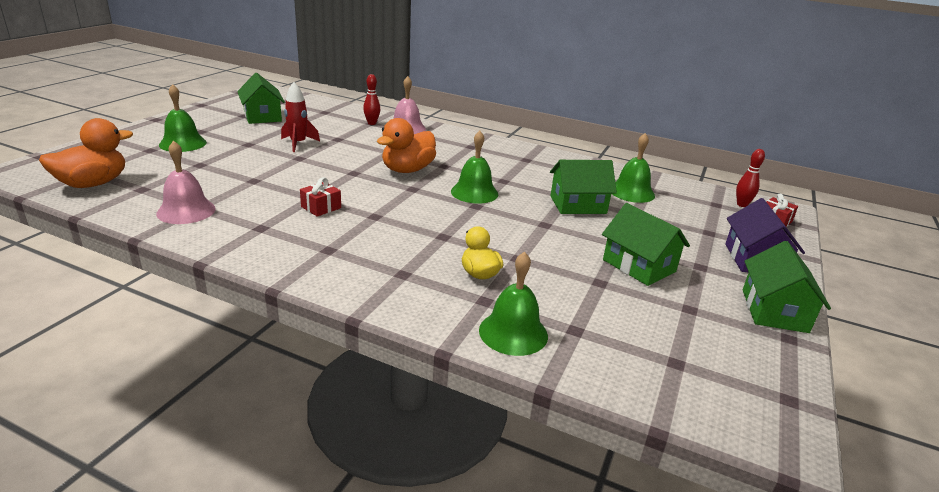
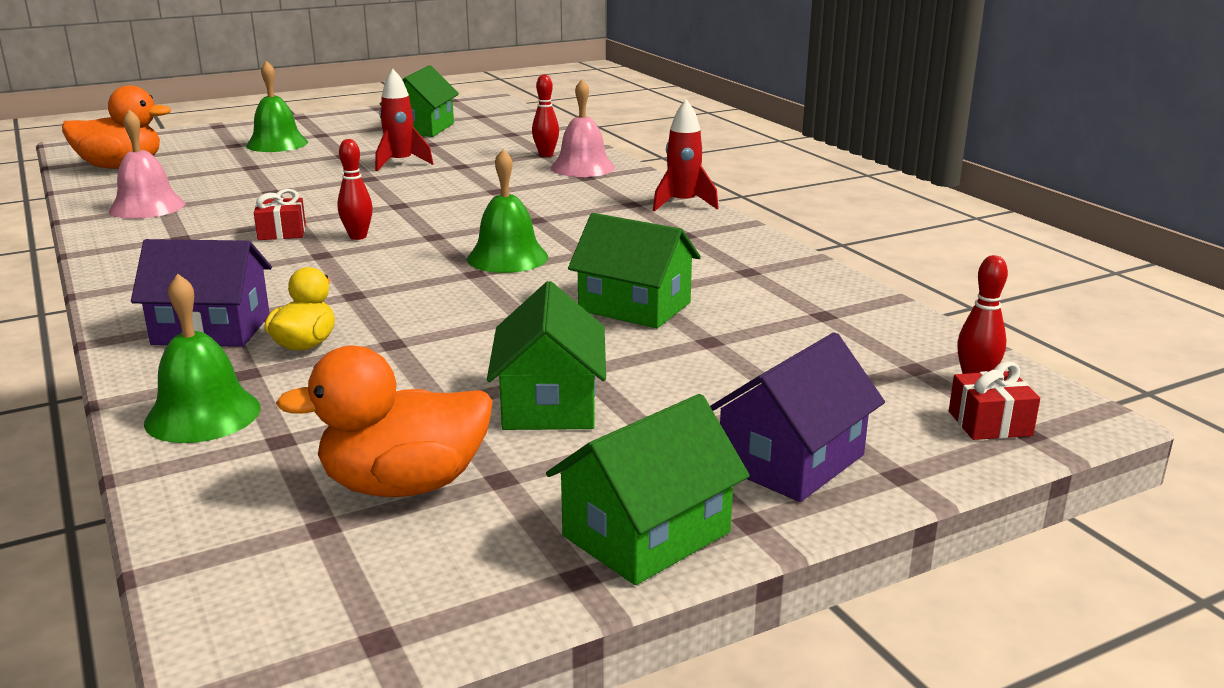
camera: 40 degrees right, 5 degrees down
(372, 199) = (358, 237): none -> red bowling pin
(407, 170) = (474, 214): orange duck -> orange duck (404, 485)
(412, 282) = (211, 329): none -> purple house
(494, 142) = (683, 204): none -> red rocket
(631, 192) = (775, 312): green bell -> none

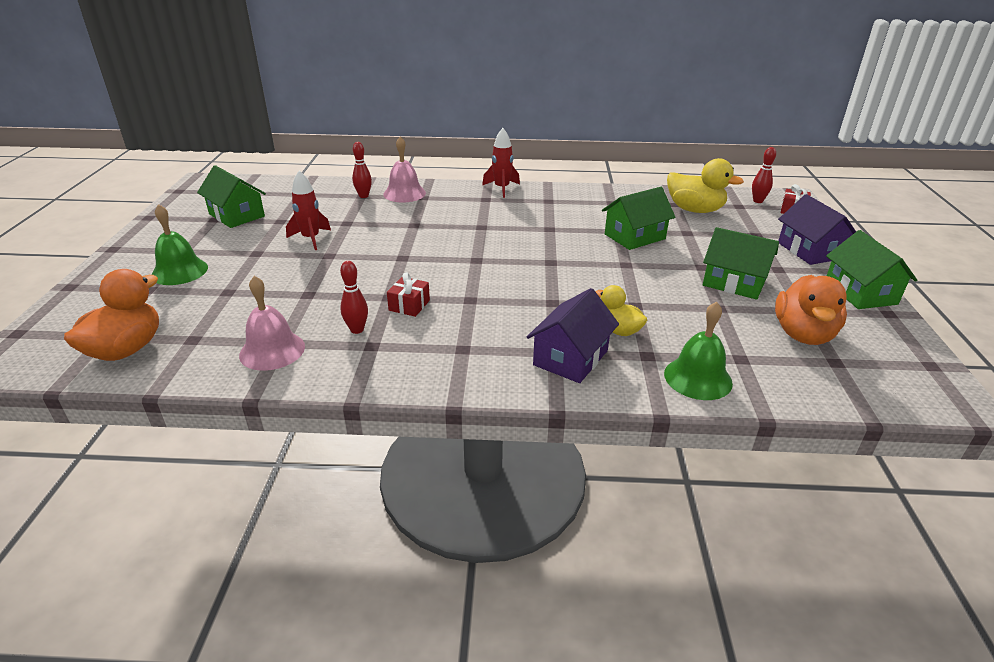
camera: 60 degrees left, 10 degrees up
(358, 237) = (450, 282): red bowling pin -> red bowling pin (357, 330)
(507, 257) = (536, 248): green bell -> none
(823, 333) = (694, 210): none -> yellow duck

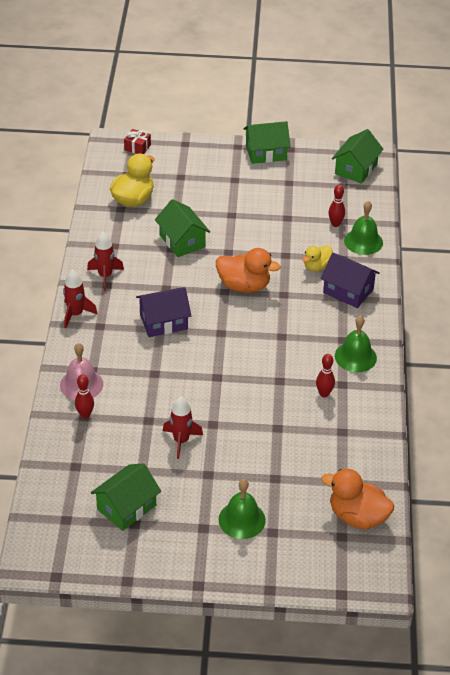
camera: 90 degrees left, 10 degrees up
(272, 350) = (352, 435): pink bell -> none
(409, 305) = (291, 368): red gift -> none
(426, 359) = (355, 357): none -> green bell
(561, 199) = (105, 276): none -> red rocket
(734, 282) = (254, 204): green house -> green house (356, 169)
(758, 201) = (117, 161): red bowling pin -> red bowling pin (335, 224)
(803, 334) = (316, 190): orange duck -> orange duck (244, 286)
(810, 250) = (207, 158): purple house -> purple house (163, 322)

